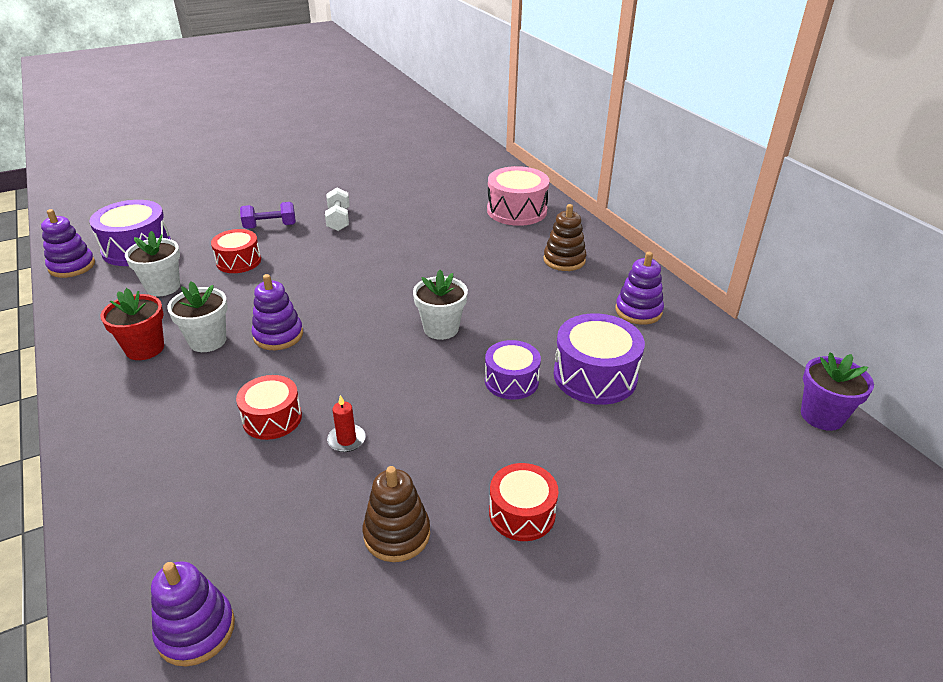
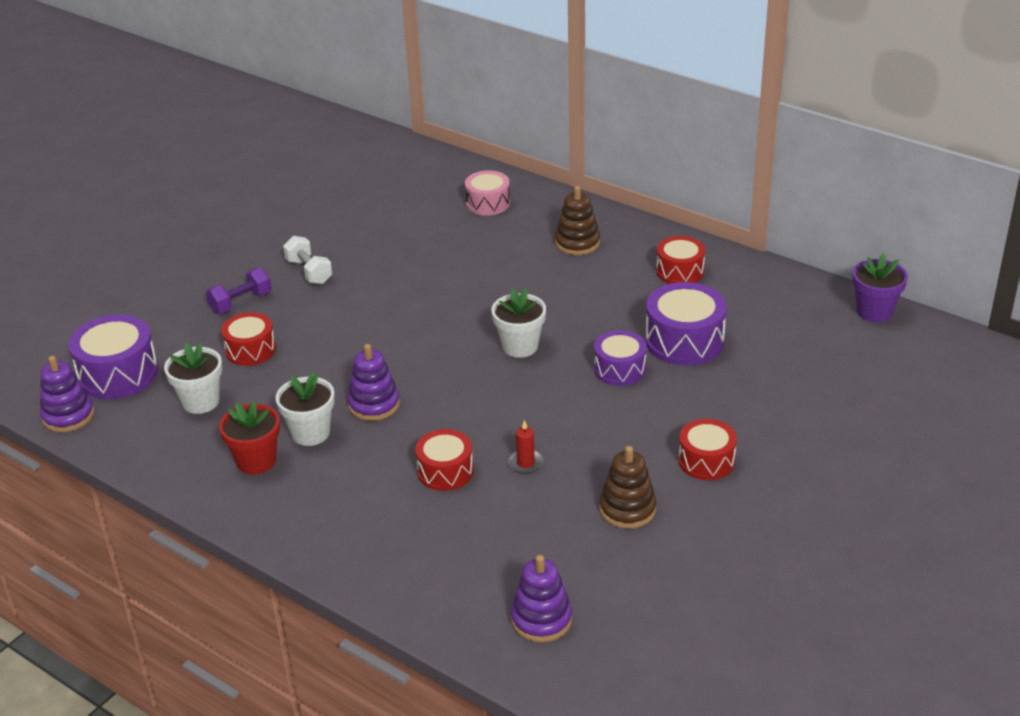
camera: 25 degrees left, 0 degrees up
(517, 211) = (488, 203): pink drum -> pink drum, size x0.65
(638, 311) = (680, 271): purple stacking toy -> red drum

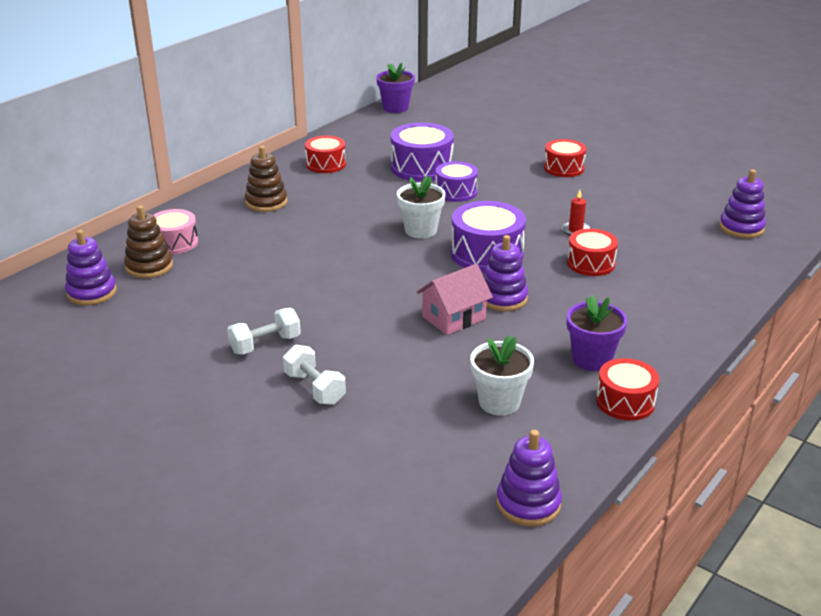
camera: 90 degrees left, 5 degrees down
(118, 374) = (446, 471): purple drum -> purple drum (487, 254)
(241, 302) = (315, 388): purple dumbbell -> white dumbbell
(250, 350) = (408, 375): red drum -> red drum (625, 402)
(256, 461) = (591, 359): red flower pot -> purple flower pot
(310, 433) = (546, 330): white flower pot -> none
(340, 373) = (453, 318): none -> pink house
(399, 178) = (92, 292): none -> purple stacking toy
(627, 509) = (620, 196): brown stacking toy -> brown stacking toy (149, 266)

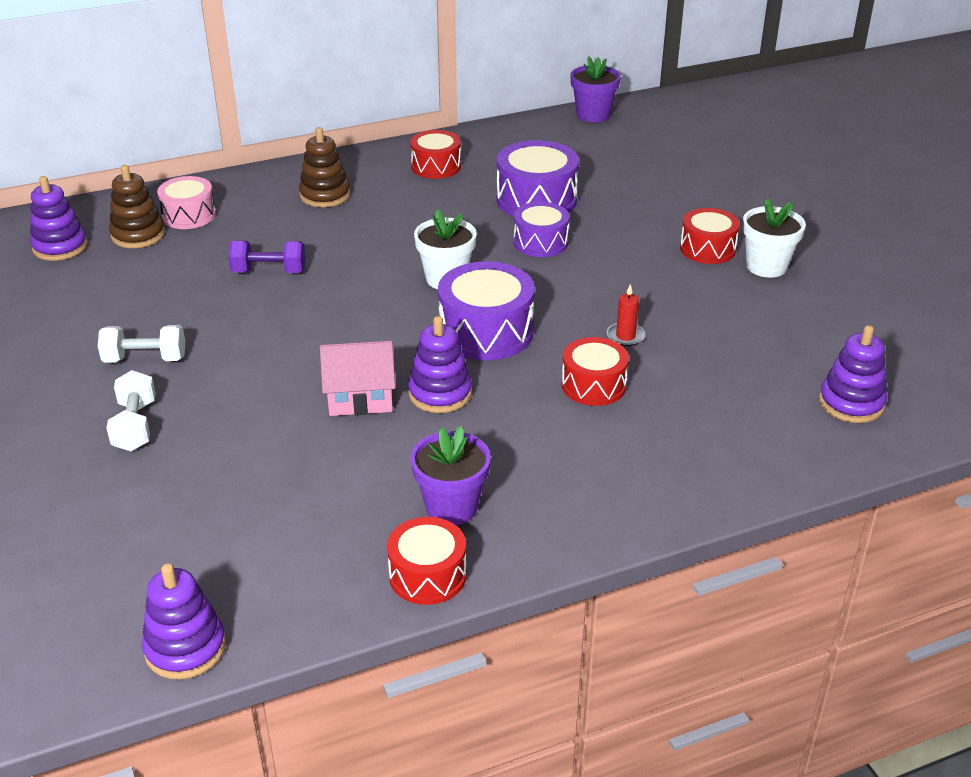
camera: 30 degrees right, 5 degrees up
(287, 261) = (269, 271): none -> purple dumbbell
(499, 402) = (292, 517): white flower pot -> white flower pot (766, 266)

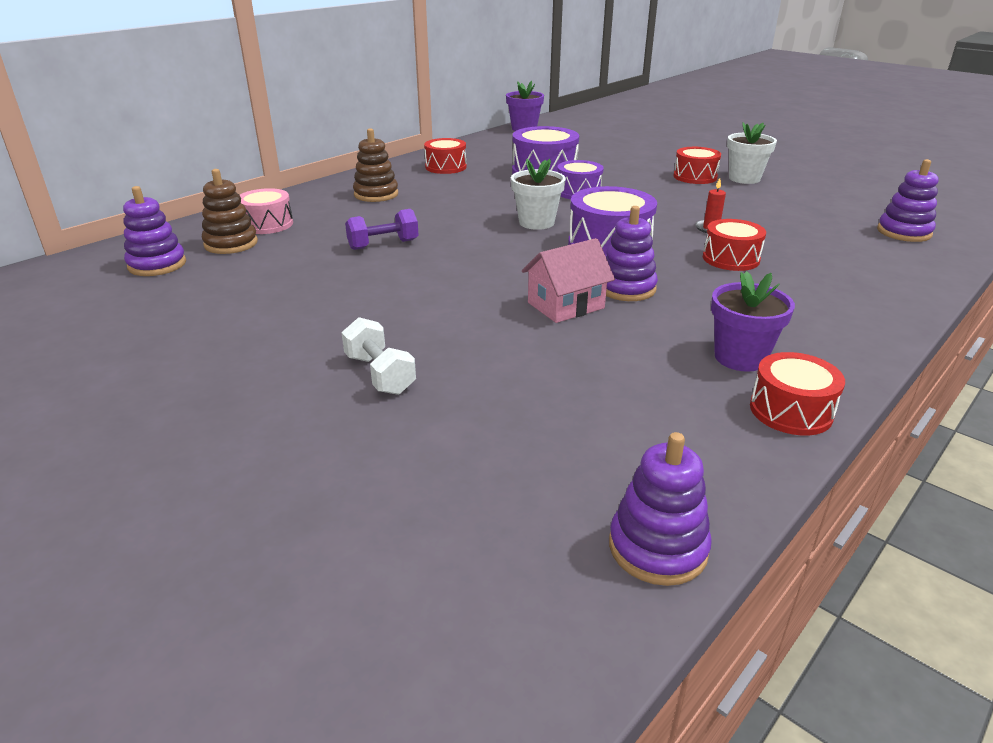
camera: 25 degrees left, 5 degrees down
(145, 359) = (333, 323): white dumbbell -> none

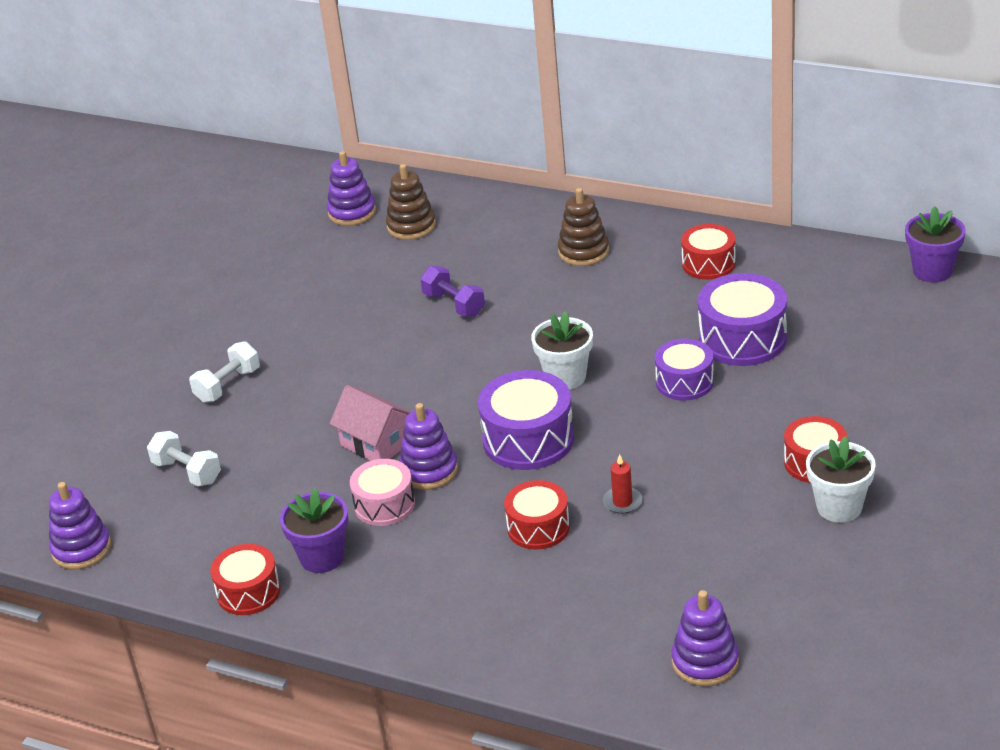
camera: 75 degrees right, 5 degrees up
(267, 224) = (465, 224): pink drum -> pink drum (384, 505)
(533, 426) = (187, 472): none -> white dumbbell

